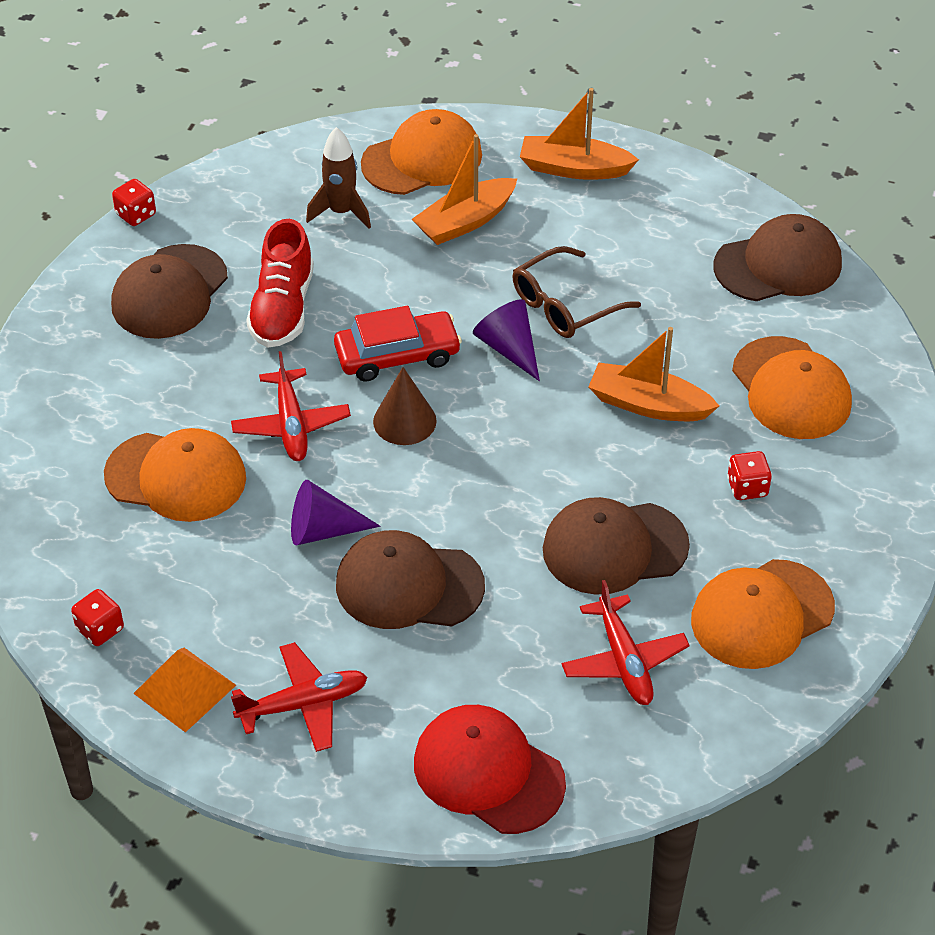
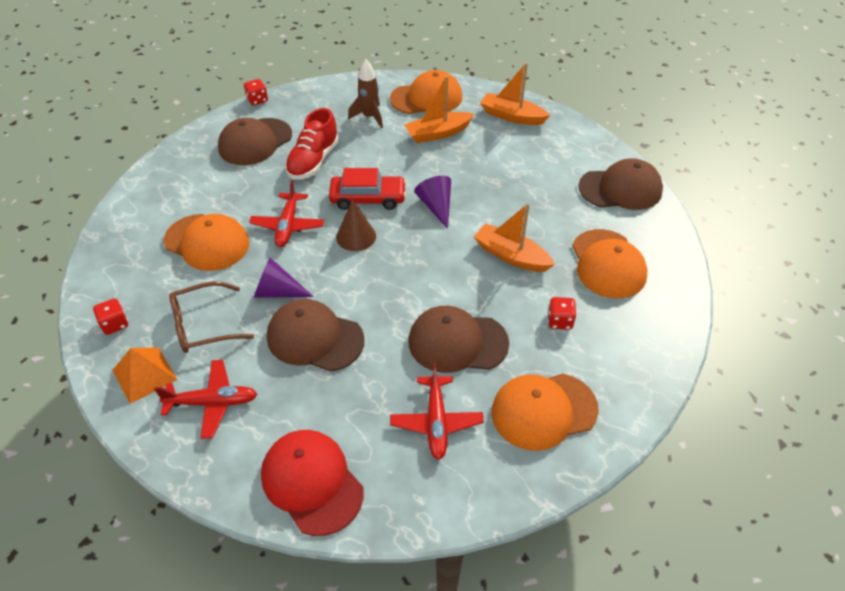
camera: 15 degrees right, 0 degrees up
(565, 305) = (479, 188): brown glasses -> brown glasses (203, 325)

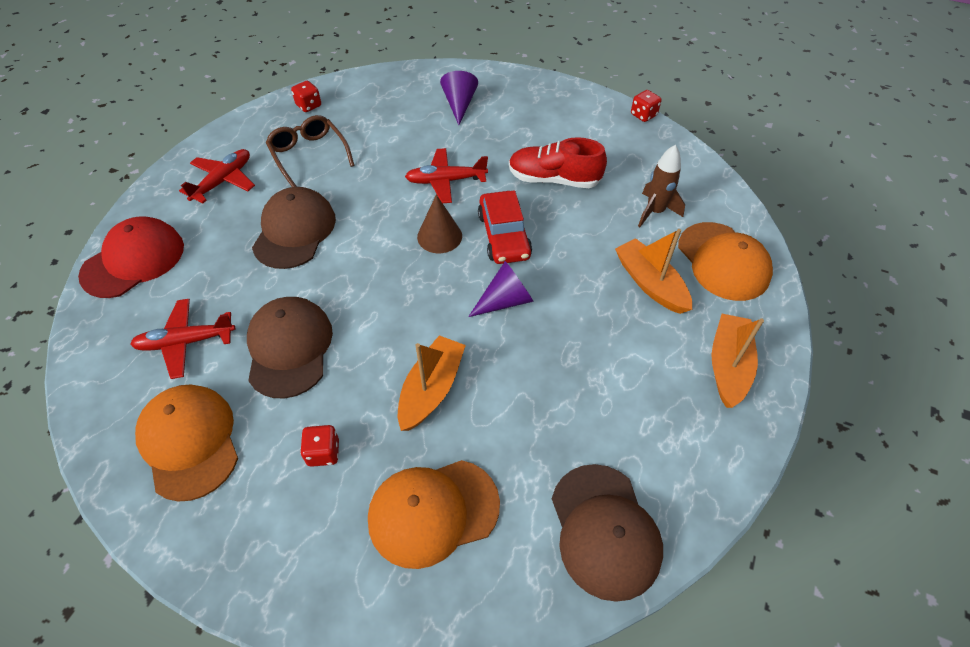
camera: 80 degrees right, 5 degrees up
(144, 374) = (255, 135): orange pyramid -> none
(207, 242) = (412, 132): orange cap -> none
(212, 403) = (223, 181): red plane -> red plane turned 135 degrees counterclockwise
(255, 142) = (570, 129): brown cap -> none
(277, 292) = (353, 193): purple cone -> purple cone (459, 104)

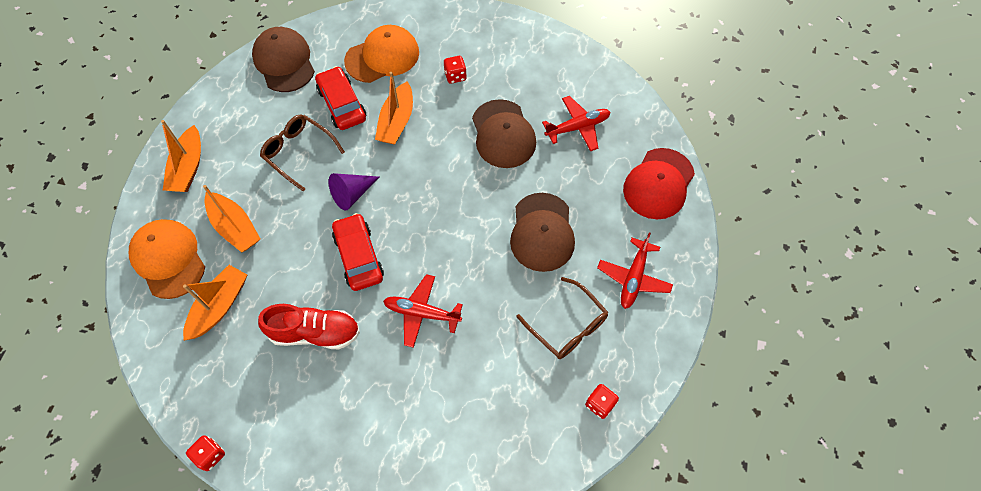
camera: 170 degrees right, 10 degrees up
(189, 442) = (539, 70): orange cap -> none
(439, 236) = (415, 247): brown cone -> none
(445, 181) = (422, 313): red plane -> red plane turned 150 degrees counterclockwise
(459, 104) = (427, 437): purple cone -> none
(509, 431) = (342, 104): none -> red car
(575, 364) = (299, 152): none -> brown glasses
(655, 212) = (219, 306): brown rocket -> orange boat

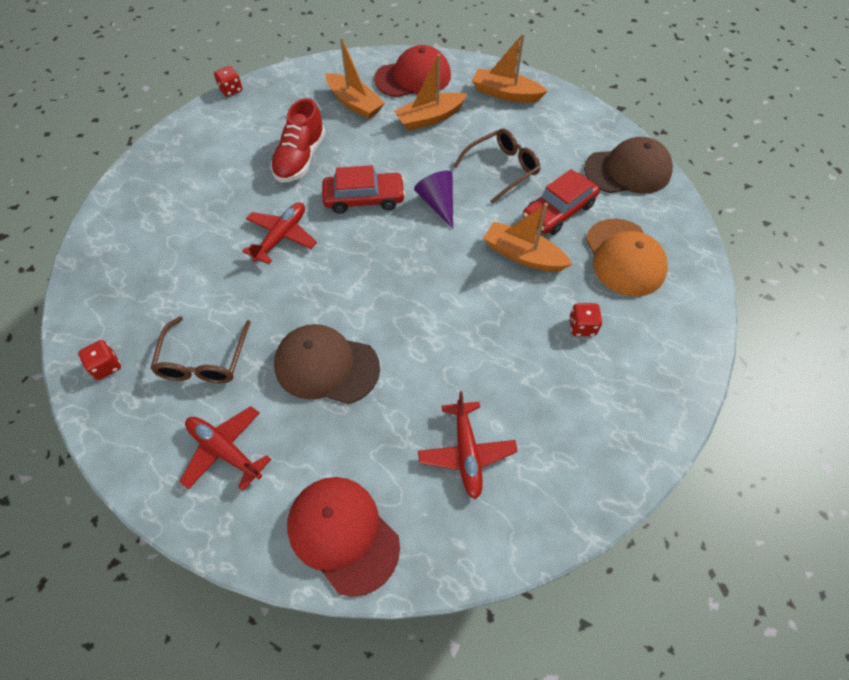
camera: 105 degrees right, 5 degrees down
(168, 259) = (413, 77): orange cap -> red cap
(342, 104) = (558, 211): red car -> red car turned 150 degrees clockwise
(503, 134) = (478, 359): brown cap -> none
(567, 326) = (204, 360): brown glasses -> brown glasses turned 60 degrees counterclockwise

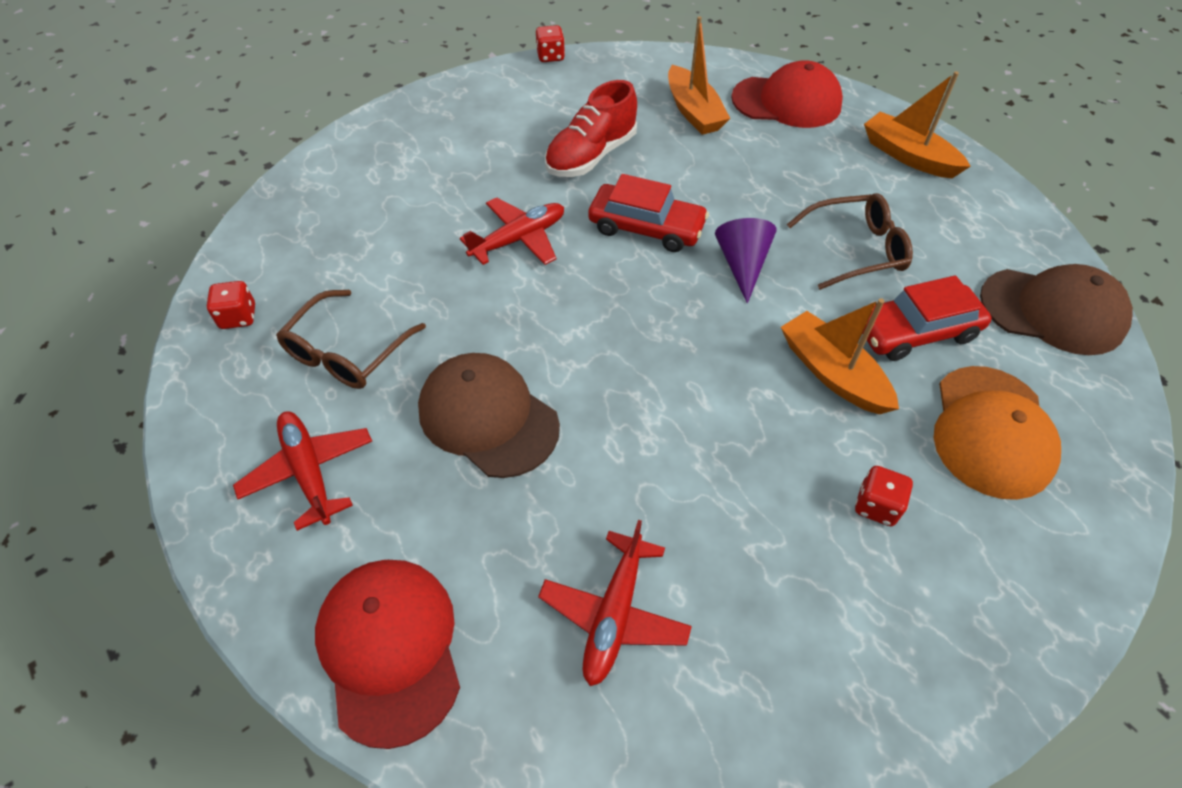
camera: 25 degrees right, 5 degrees down
(430, 118) = (784, 156): orange boat -> none

